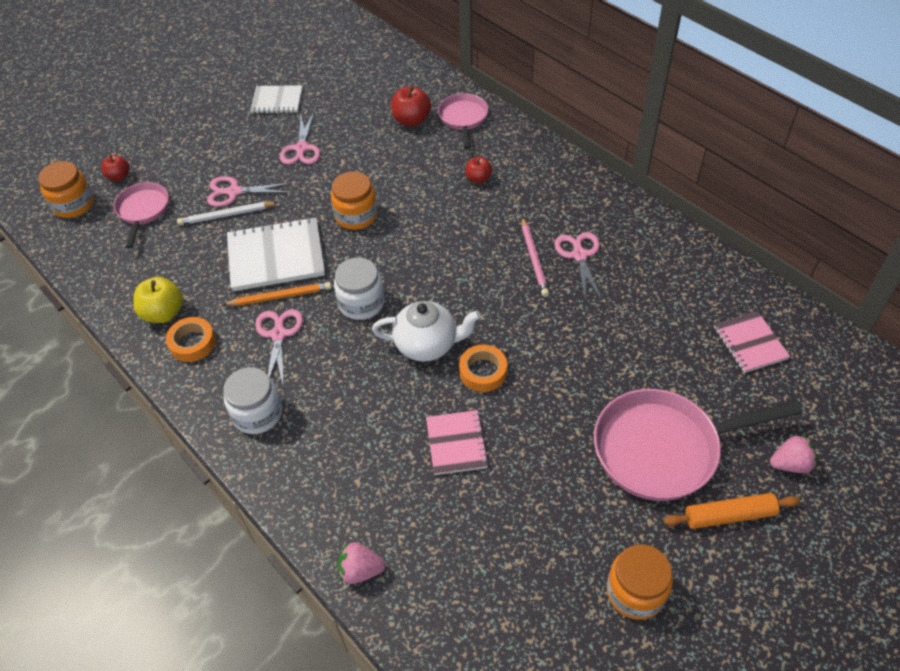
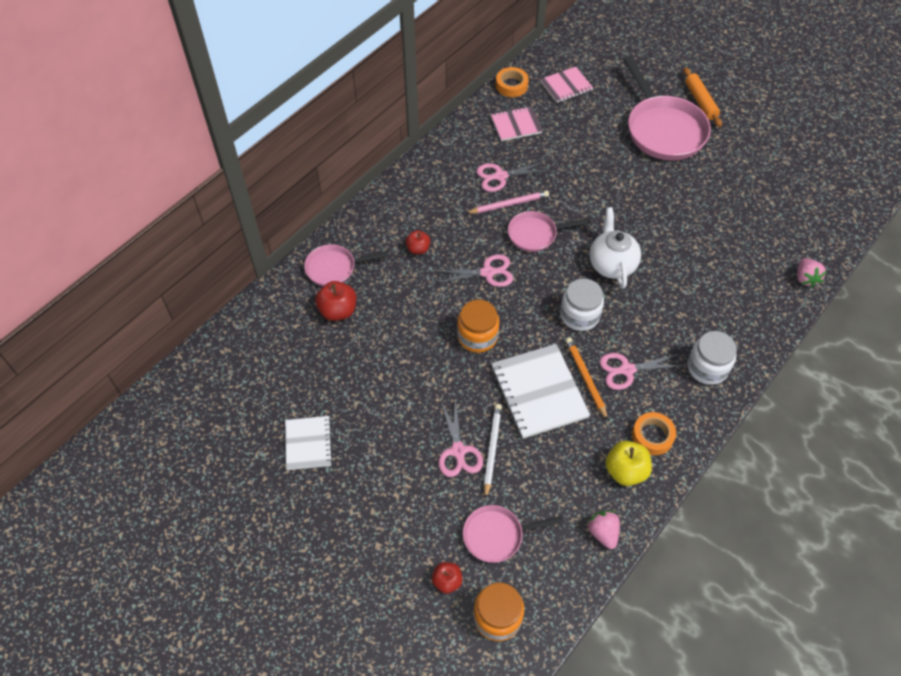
camera: 100 degrees left, 5 degrees up
(226, 215) = (492, 449): white pencil -> white pencil turned 150 degrees counterclockwise
(301, 148) = (387, 402): pink scissors -> pink scissors (487, 272)
(456, 443) = (693, 237): pink notebook -> pink notebook (516, 125)
(483, 372) = (628, 227): orange tape -> orange tape (511, 85)
(484, 278) = (535, 234): none -> pink pan
(635, 592) = (765, 142): orange jar -> none
(790, 464) = (656, 73): pink strawberry -> pink strawberry (603, 533)

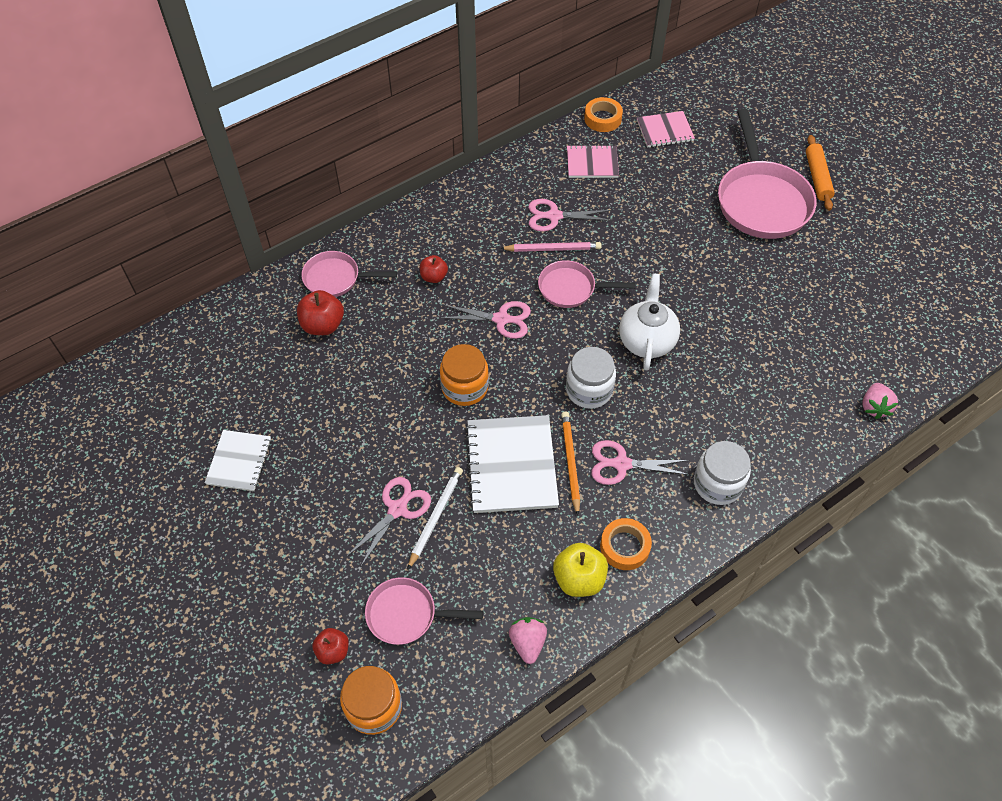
camera: 15 degrees right, 0 degrees up
(458, 451) = (397, 509): pink scissors -> pink scissors turned 150 degrees counterclockwise

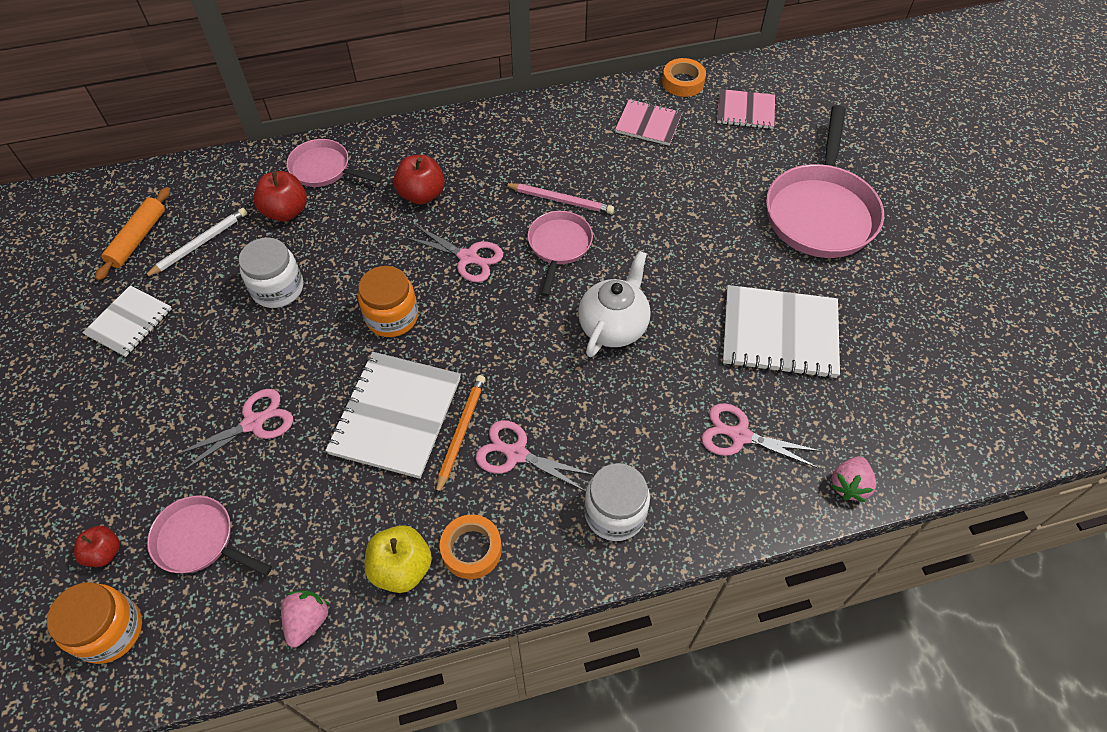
camera: 20 degrees right, 0 degrees up
(434, 277) = (422, 194): red apple -> red apple, size x1.57
(435, 517) = (287, 445): white pencil -> white pencil (199, 244)
(554, 216) = (579, 167): pink scissors -> pink scissors (740, 435)
(571, 288) = (559, 247): pink pan -> pink pan turned 75 degrees clockwise
(589, 390) = (522, 360): white jar -> white jar (278, 288)
(774, 308) = (779, 333): none -> white notebook
(817, 177) = (899, 204): orange rolling pin -> orange rolling pin (138, 238)

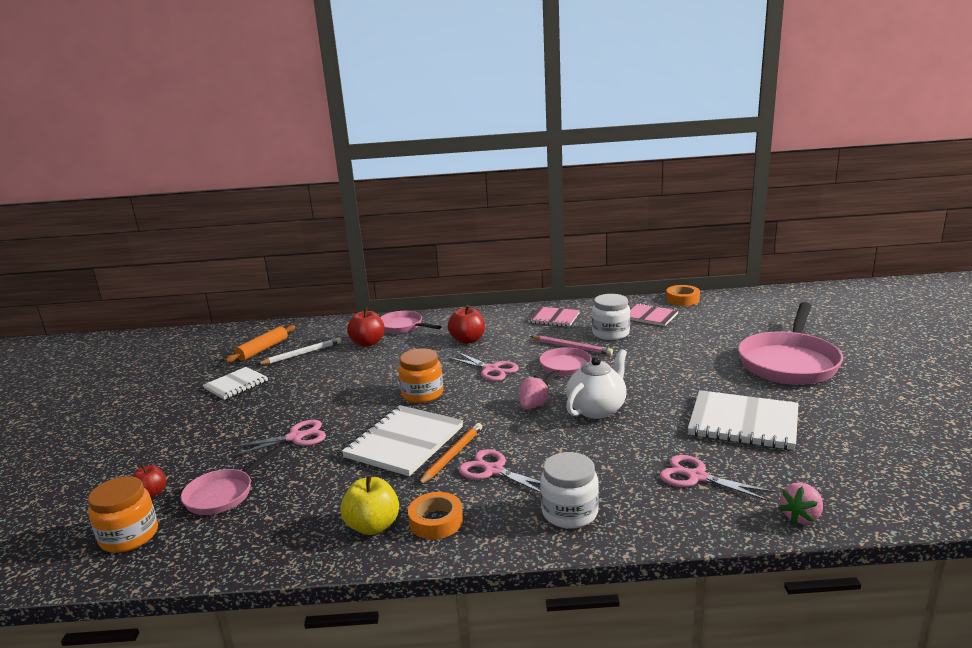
camera: 15 degrees right, 35 degrees down
(200, 541) = (223, 494): pink pan -> pink pan turned 90 degrees counterclockwise
(278, 288) = (345, 376): white jar -> white jar (610, 333)
(307, 621) = (282, 548): pink strawberry -> pink strawberry (533, 406)
(745, 111) = (731, 313): pink notebook -> pink notebook (554, 318)

